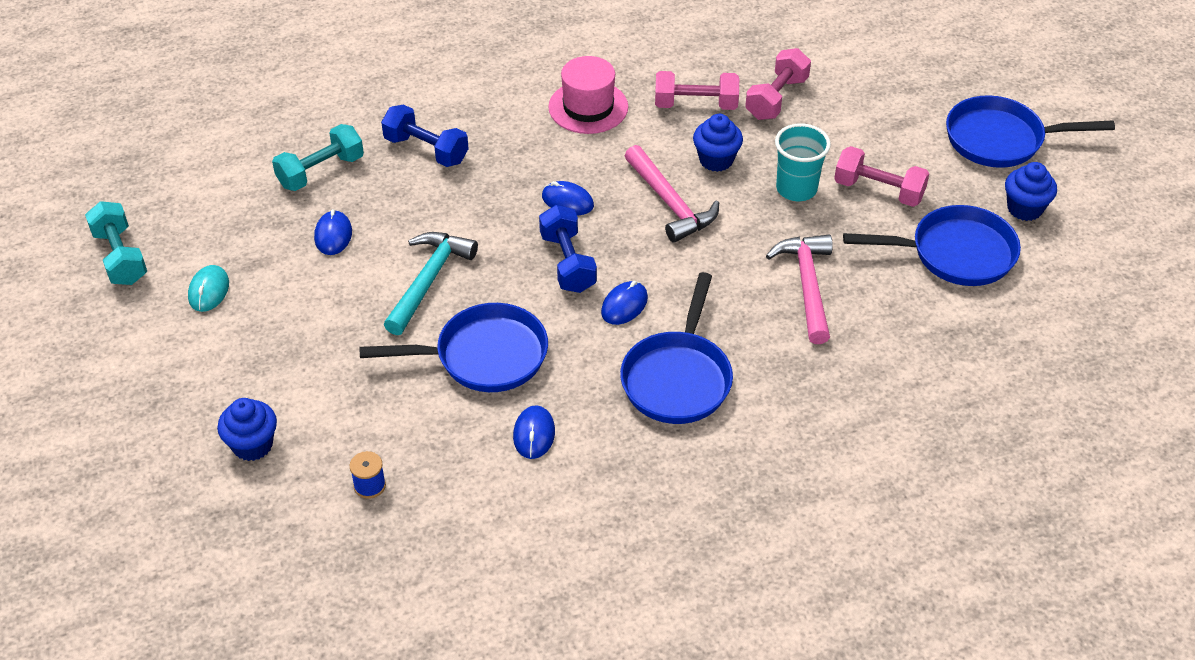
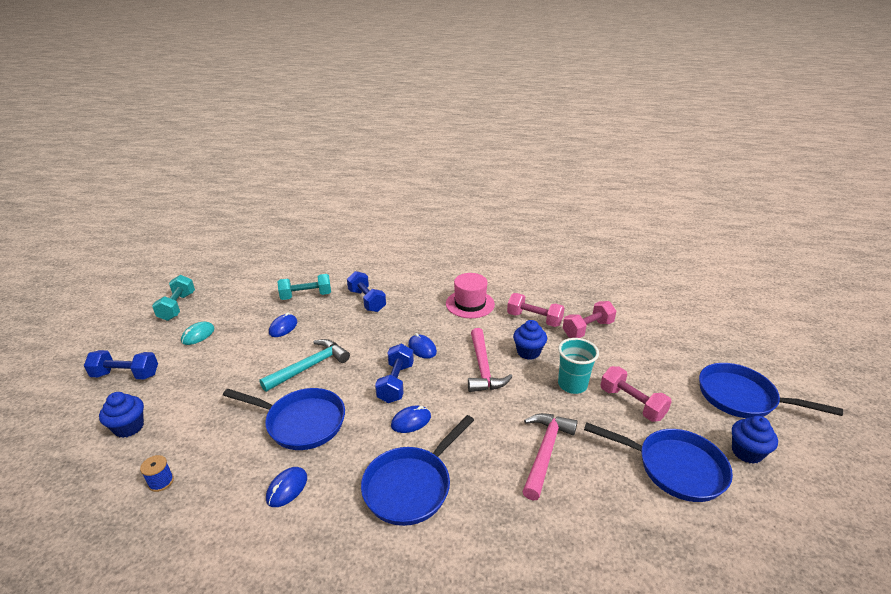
camera: 25 degrees right, 15 degrees down
(163, 384) = (126, 375): none -> blue dumbbell

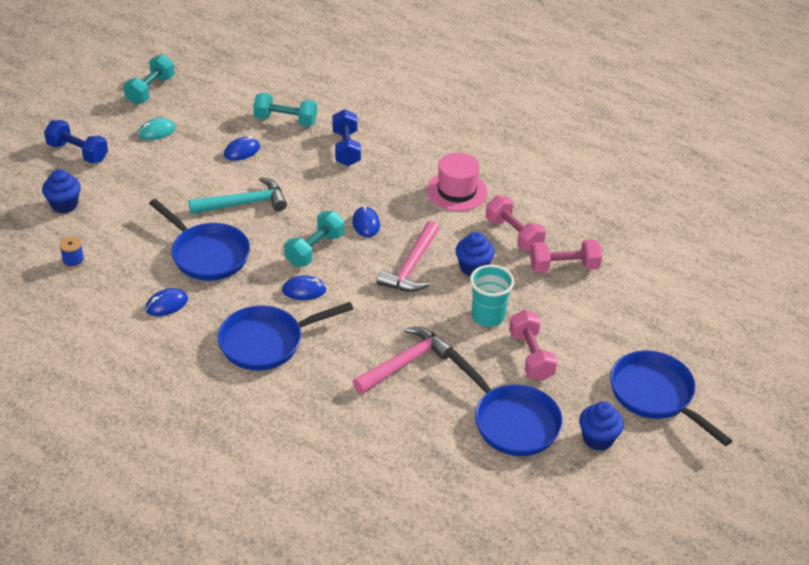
camera: 25 degrees right, 10 degrees up
(395, 383) = (314, 249): blue dumbbell -> turquoise dumbbell

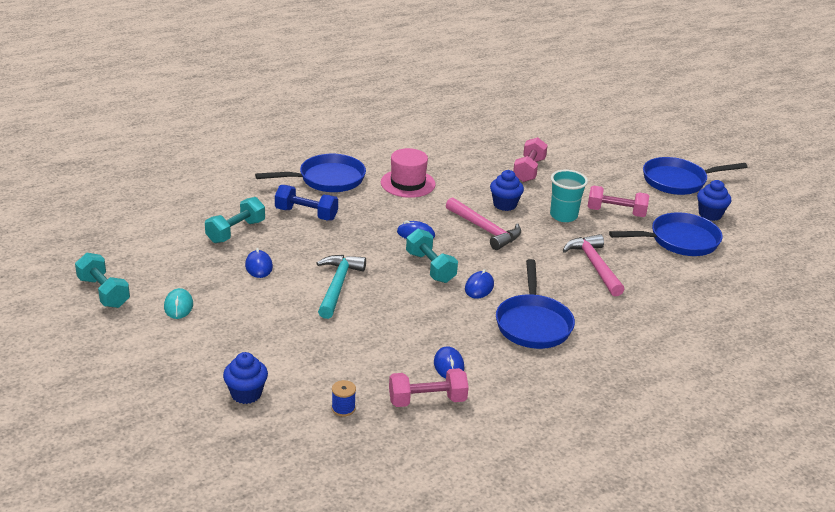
camera: 65 degrees left, 10 degrees down
(78, 152) = (163, 364): blue dumbbell -> none
(207, 254) = (394, 324): blue pan -> blue pan (327, 179)
(513, 234) = (478, 177): pink dumbbell -> pink dumbbell (427, 400)

